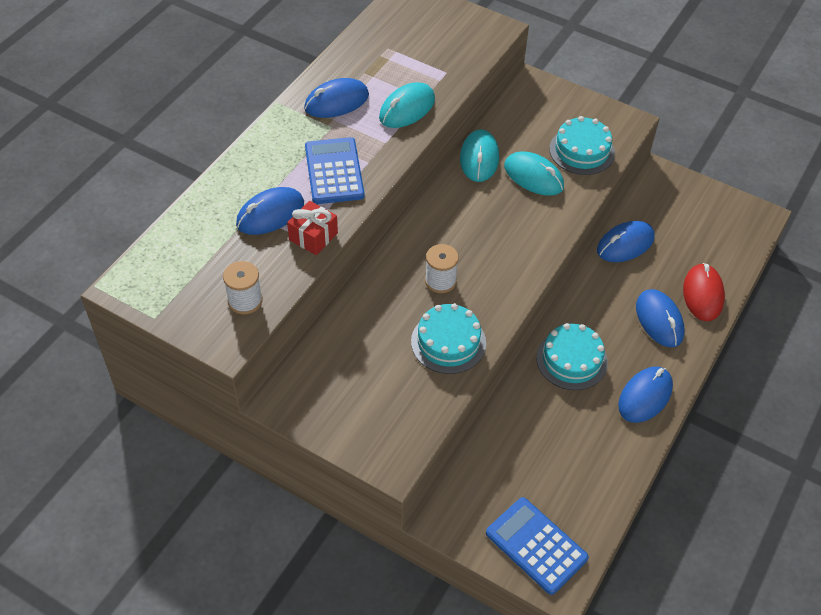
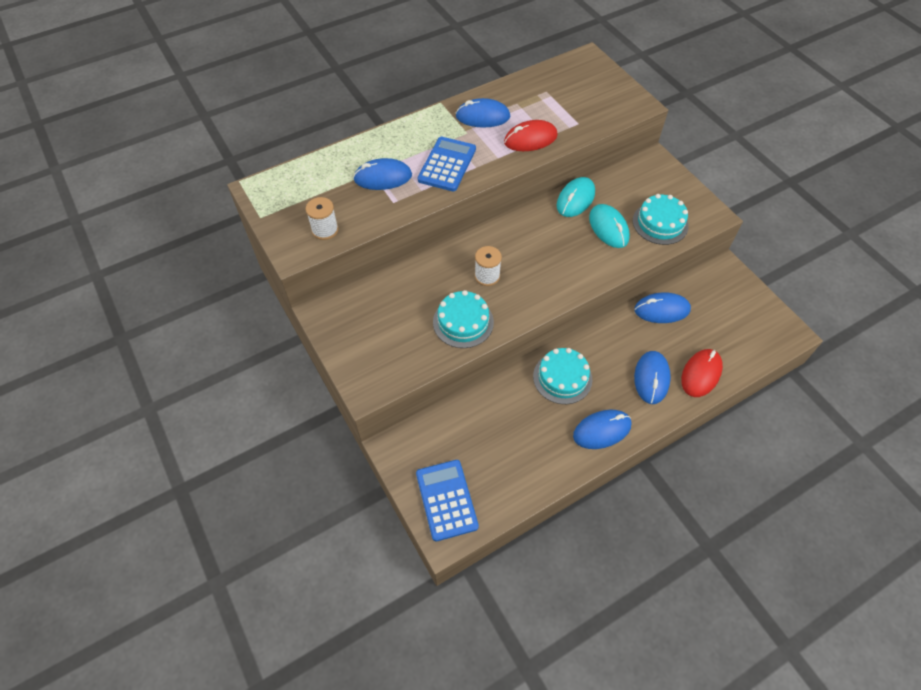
camera: 30 degrees right, 5 degrees up
(313, 236) = (401, 204): red gift -> none
(407, 109) = (530, 139): turquoise mouse -> red mouse

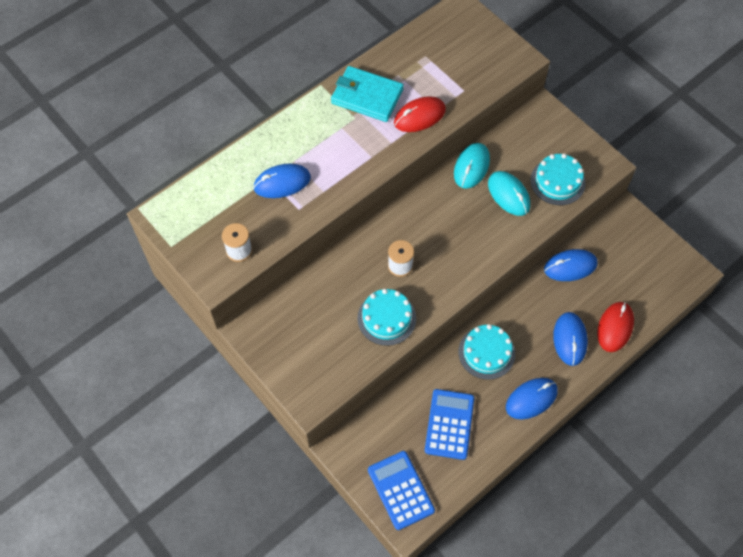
camera: 10 degrees left, 5 degrees up
(447, 164) = (342, 158): blue calculator -> blue calculator (449, 424)
(482, 117) = (367, 96): blue mouse -> turquoise wallet

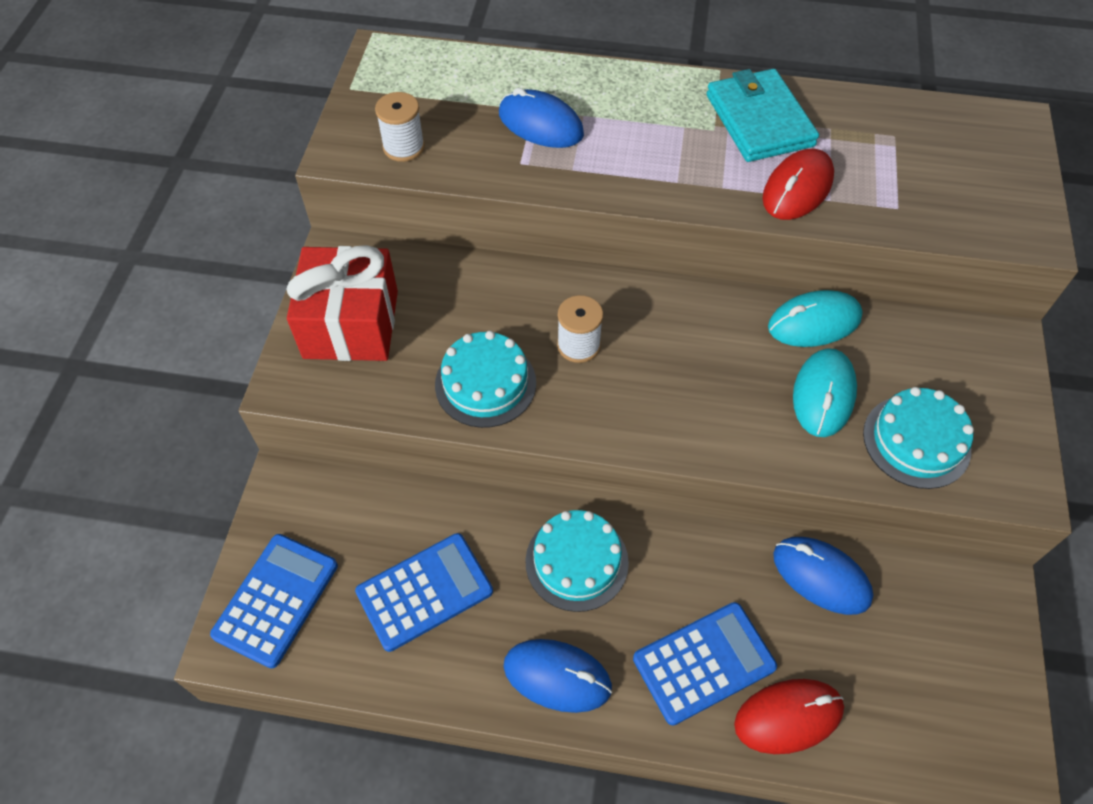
camera: 50 degrees right, 5 degrees down
(299, 351) = (351, 324): none -> red gift
(419, 116) = (797, 189): red mouse -> red mouse turned 75 degrees counterclockwise
(570, 339) = (704, 662): blue mouse -> blue calculator

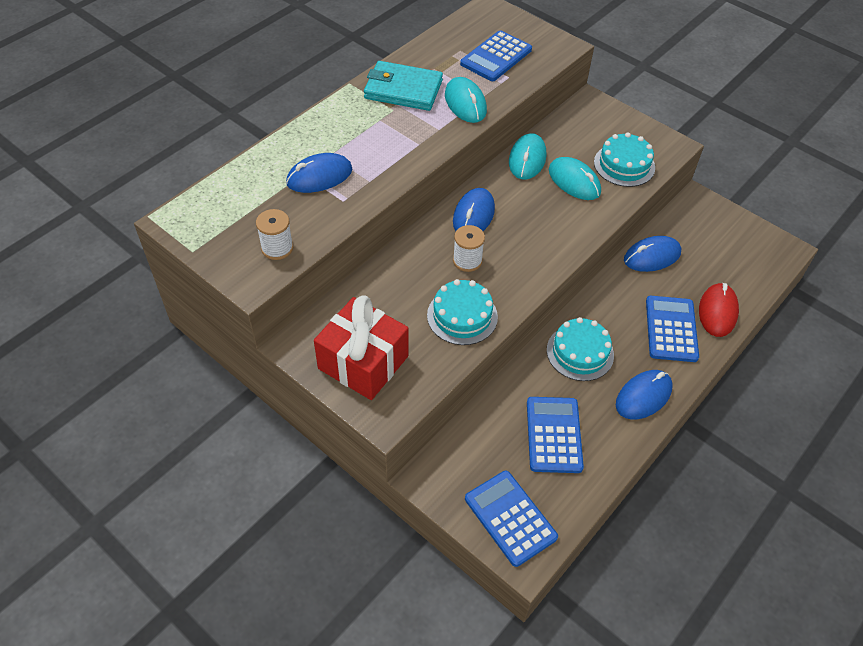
camera: 60 degrees left, 5 degrees down
(660, 315) = (473, 215): none -> blue mouse
(797, 189) = (465, 103): red mouse -> turquoise mouse
(923, 176) = (496, 57): none -> blue calculator

